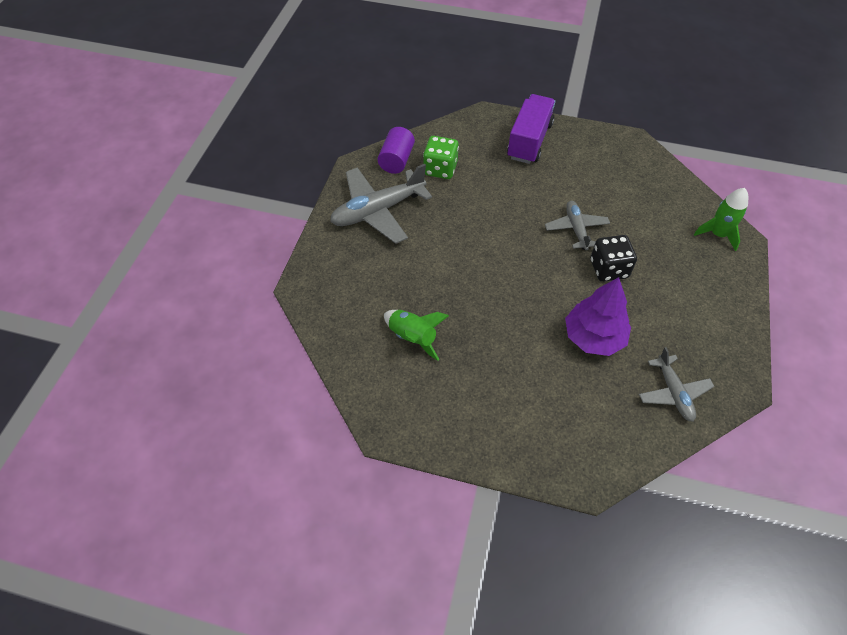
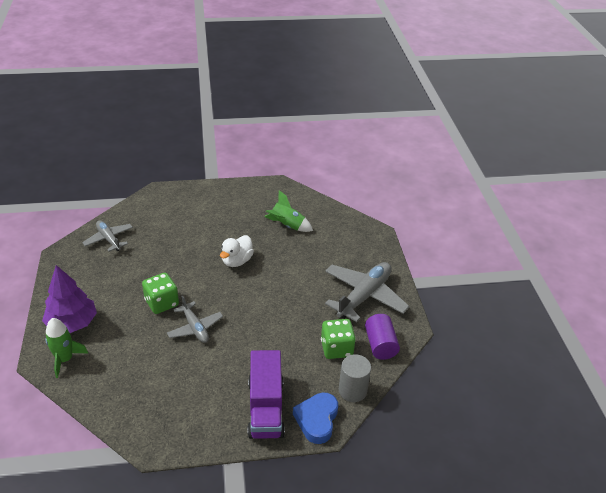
camera: 155 degrees right, 15 degrees down
(447, 133) = (352, 390): none -> grey cylinder
(489, 121) = (317, 420): none -> blue heart
(503, 300) = (237, 261): none -> white duck
(593, 337) = (166, 256): purple tree -> purple tree (72, 323)
(609, 269) = (162, 303): black dice -> green dice

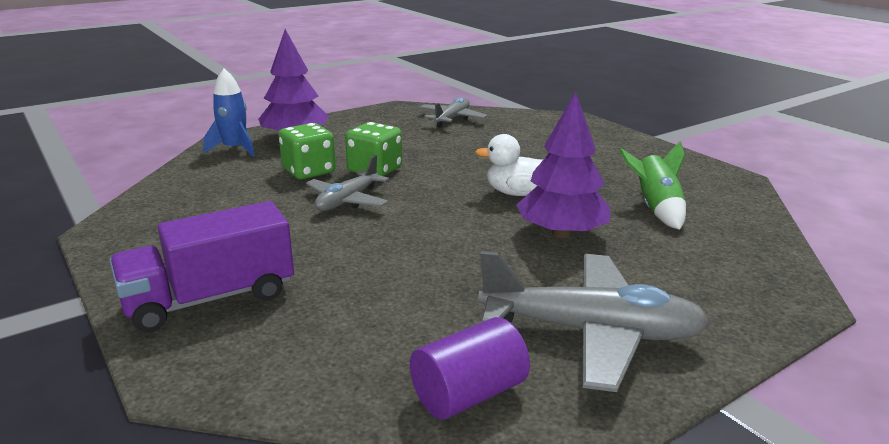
camera: 65 degrees right, 15 degrees down
(65, 359) = (234, 149): green rocket -> blue rocket
(288, 266) = (561, 233): none -> purple tree
(317, 420) = (201, 362): blue heart -> none
(336, 348) = (408, 336): green dice -> green dice (309, 171)
(352, 390) = (304, 388): grey cylinder -> none

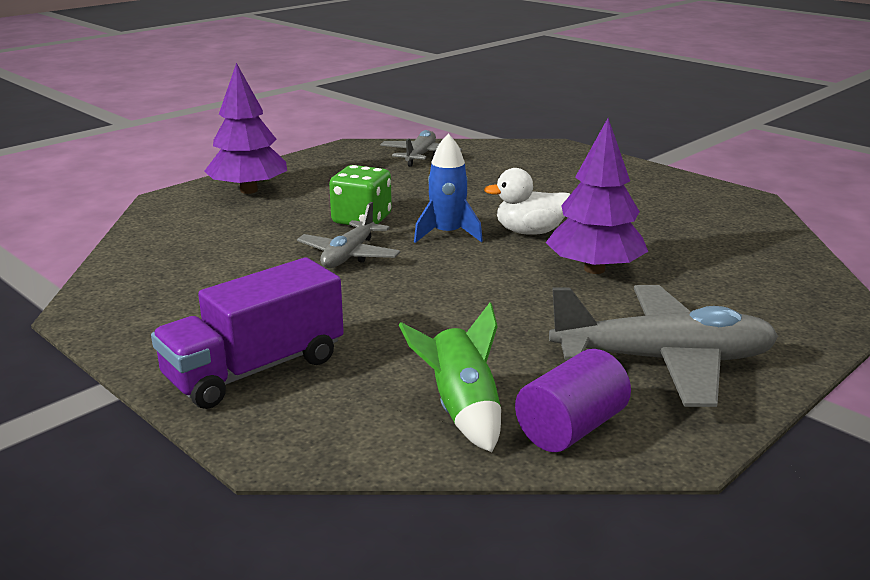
camera: 10 degrees left, 0 degrees up
(234, 149) = (183, 208): blue rocket -> blue rocket (447, 234)
(309, 171) = (287, 227): green dice -> none
(655, 209) = (679, 236): green rocket -> green rocket (462, 410)

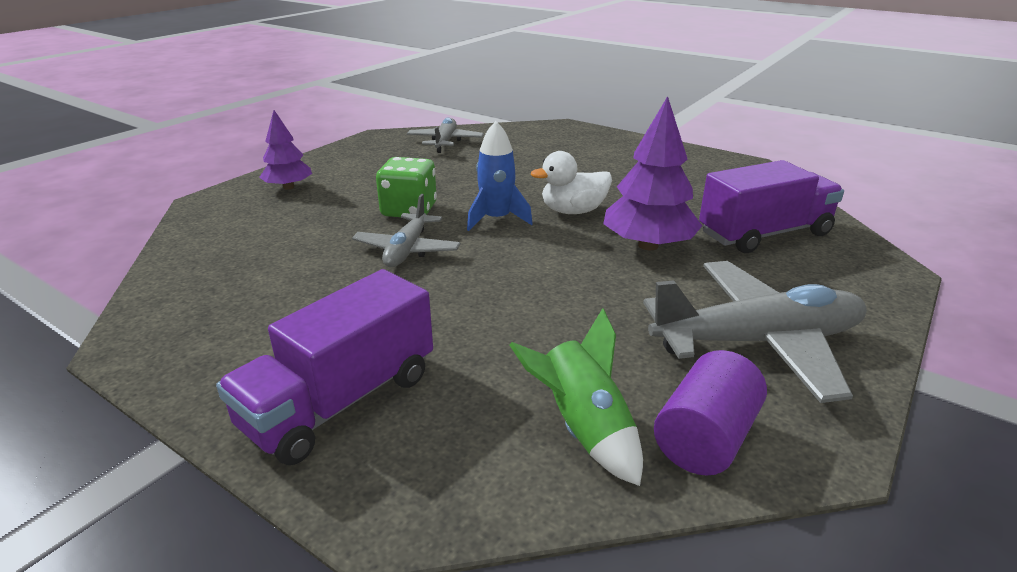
camera: 10 degrees left, 5 degrees up
(248, 190) = (288, 187): purple tree -> purple tree, size x0.63
(726, 268) = (764, 234): none -> purple truck

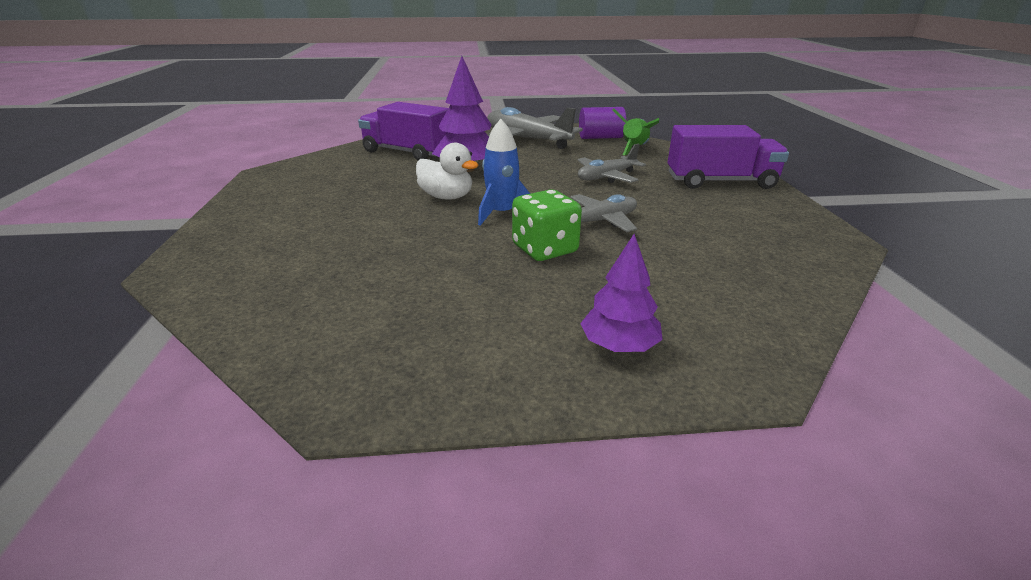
camera: 130 degrees left, 0 degrees up
(445, 142) = (322, 322): grey plane -> grey plane (606, 177)

